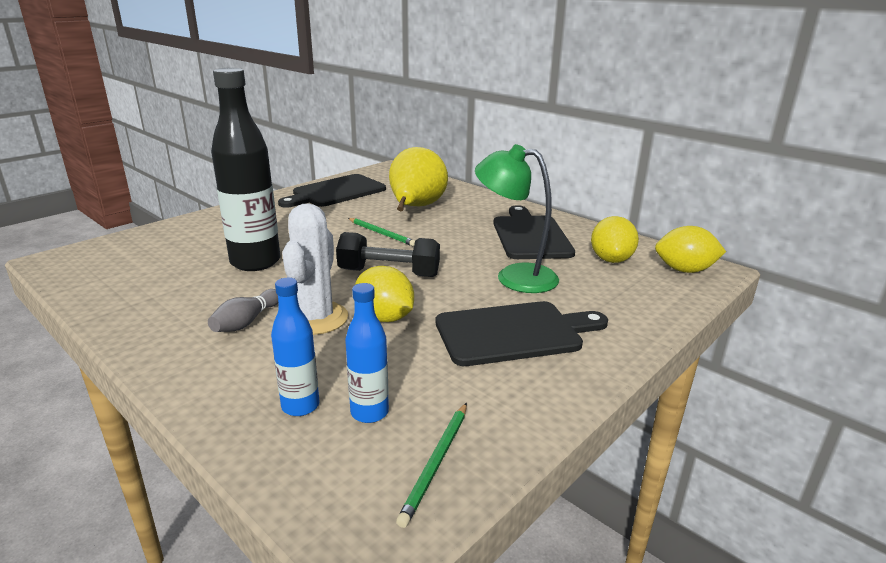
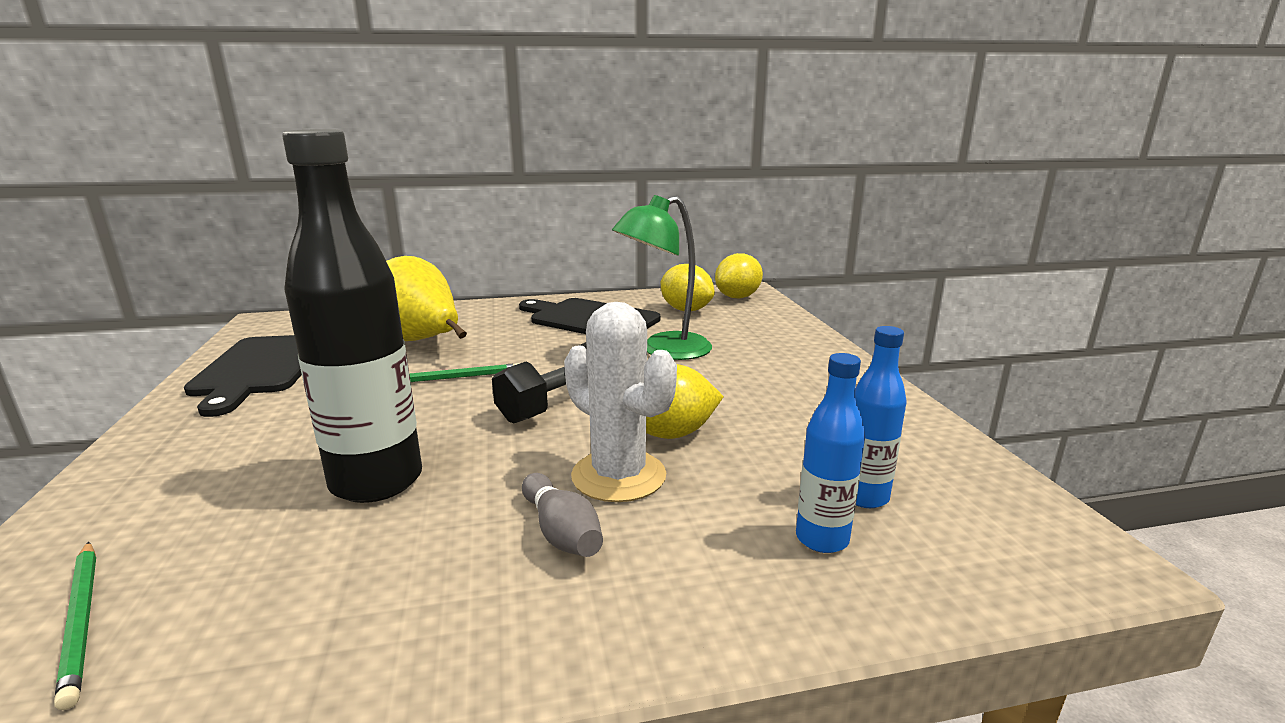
camera: 55 degrees left, 5 degrees down
(436, 463) = (972, 485): green pencil -> green pencil (82, 621)
(514, 333) = (771, 384): black cutting board -> none

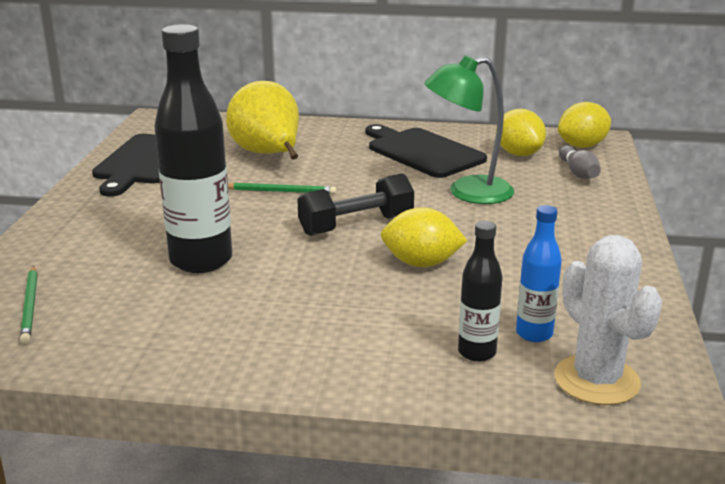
camera: 20 degrees right, 5 degrees up
(561, 532) = (304, 314): grey bowling pin -> grey bowling pin (578, 173)
(618, 476) = (363, 286): white cactus -> white cactus (596, 380)
(822, 539) = (477, 352): blue bottle -> black bottle

